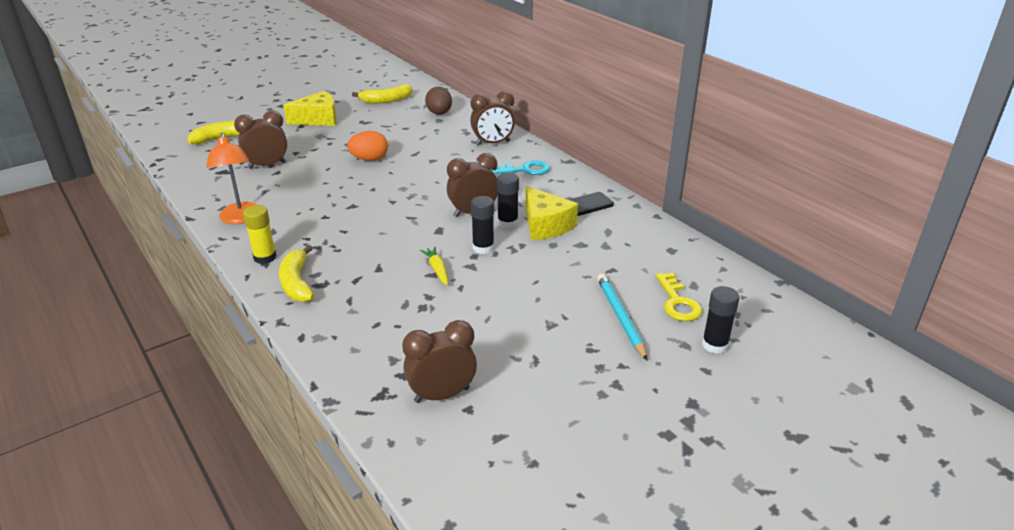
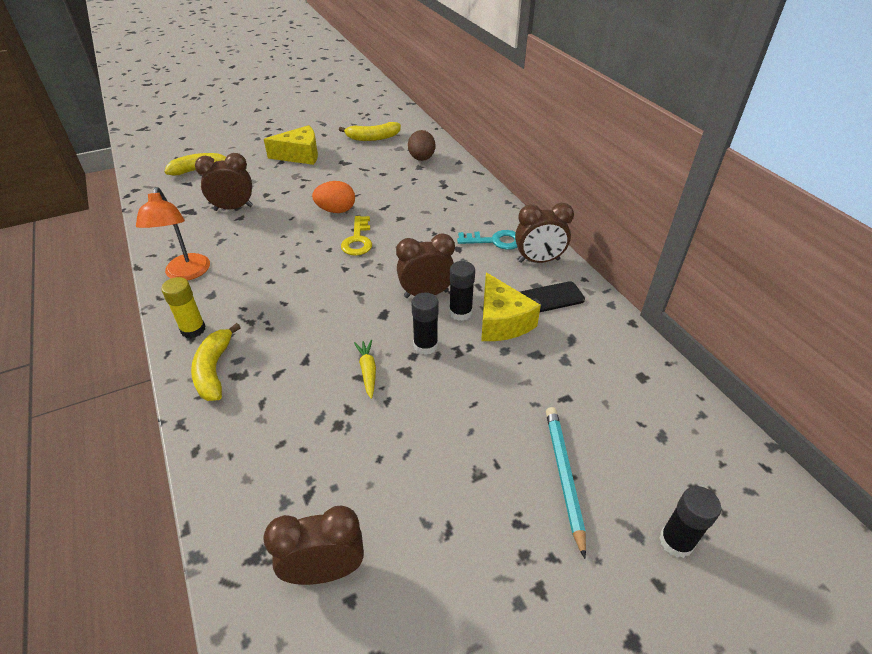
camera: 10 degrees right, 10 degrees up
(493, 143) = (468, 202): brown clock -> brown clock (538, 260)
(677, 302) = (638, 461): yellow key -> yellow key (358, 240)

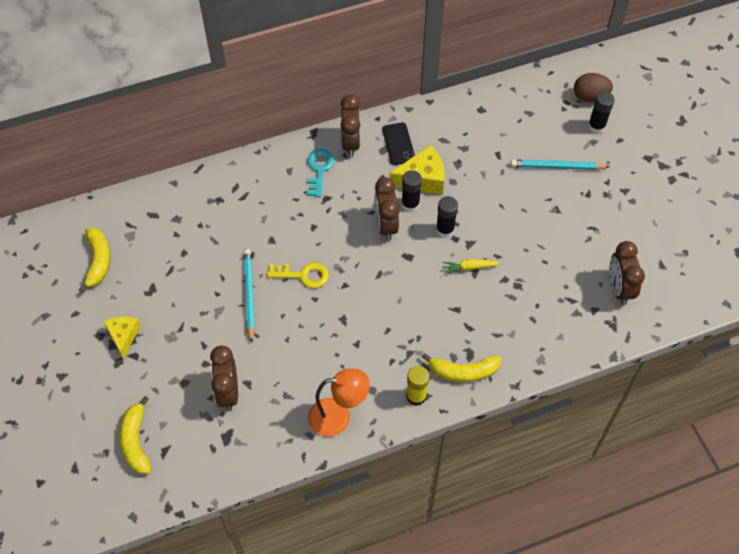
camera: 85 degrees left, 15 degrees up
(300, 155) = (123, 336): yellow cheese -> yellow cheese, size x0.66
(336, 210) = (249, 295): orange egg -> turquoise pencil
(421, 159) = (159, 215): brown egg -> brown egg (590, 97)

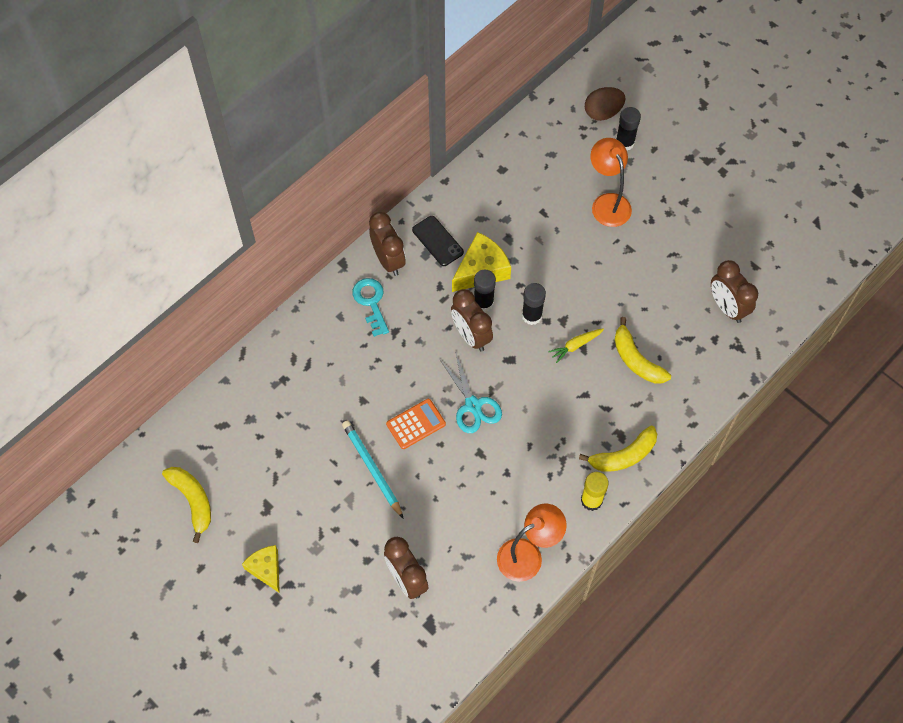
camera: 25 degrees left, 5 degrees up
(136, 441) = (341, 671): yellow banana -> yellow banana (636, 360)
(303, 275) = (416, 424): yellow key -> orange calculator
(358, 279) = (473, 405): none -> turquoise scissors
(557, 167) = (607, 203): turquoise pencil -> orange lamp

